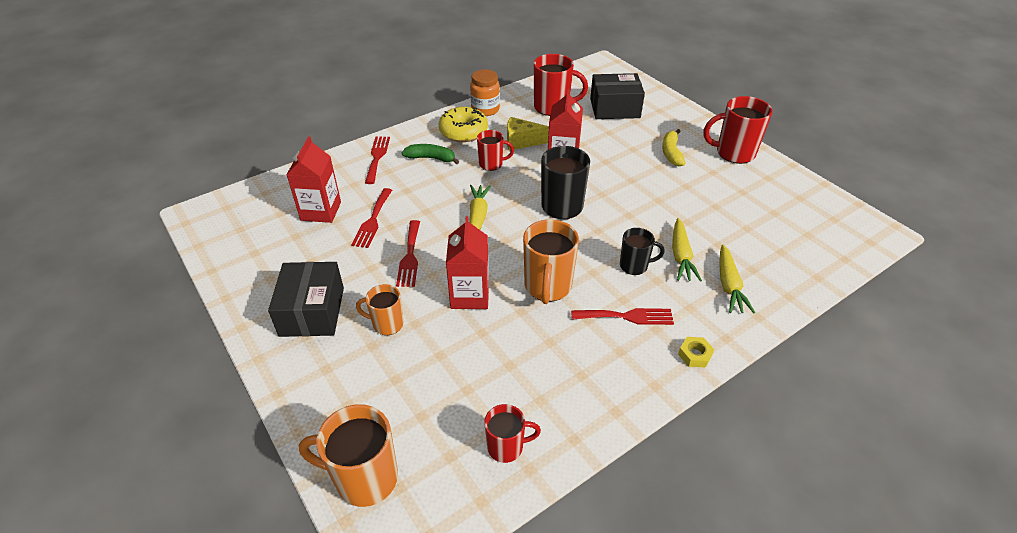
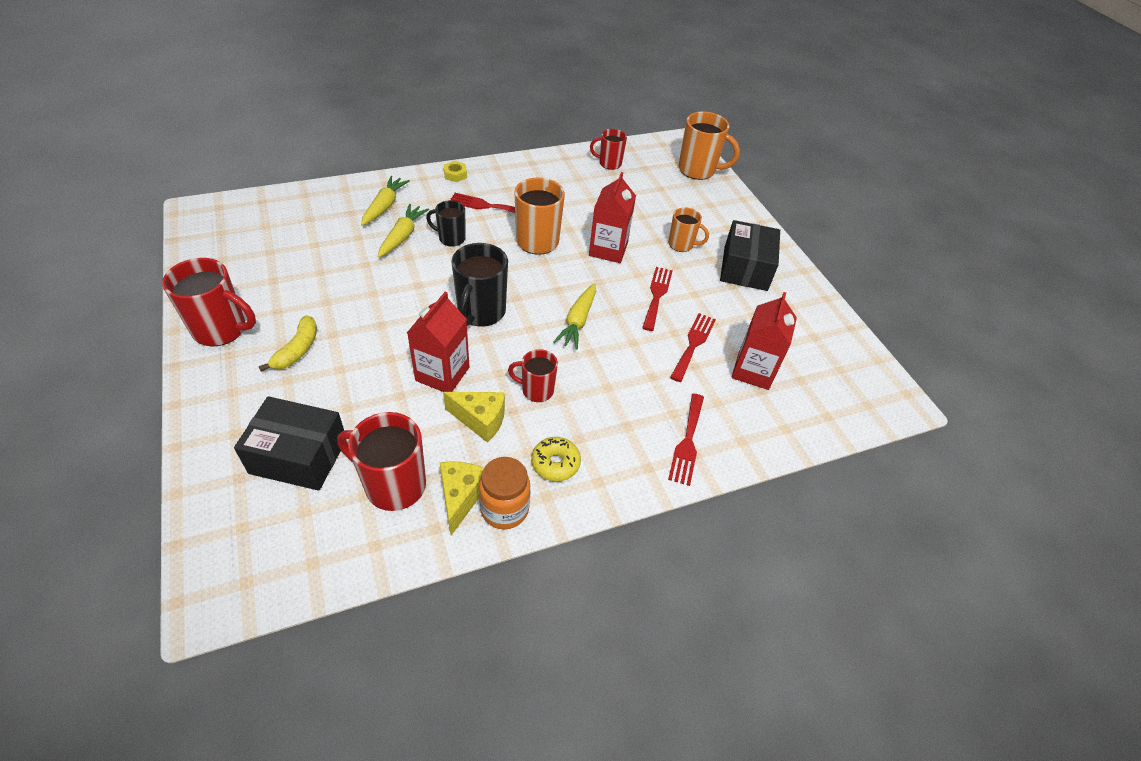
camera: 170 degrees left, 5 degrees up
(431, 158) = (613, 421): green banana -> none
(463, 132) = (555, 463): yellow donut -> yellow donut, size x0.65
(512, 109) = (461, 497): none -> yellow cheese

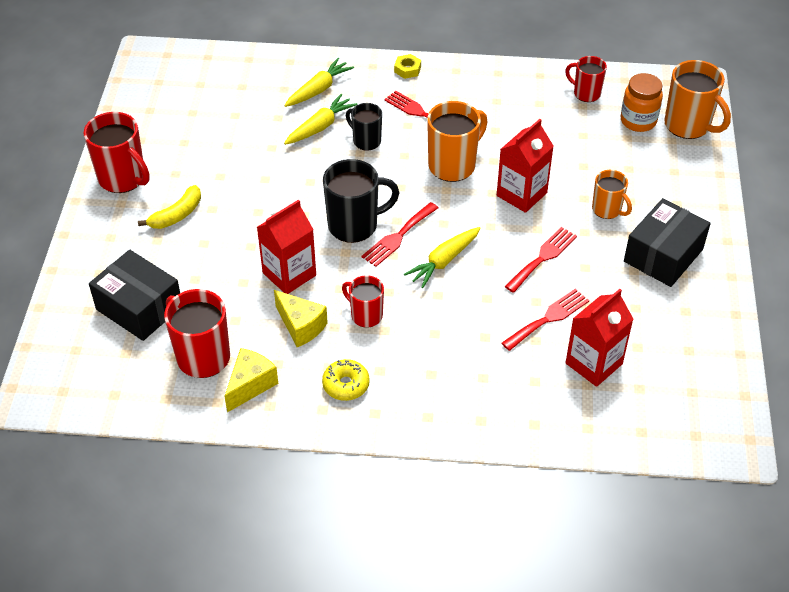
camera: 30 degrees right, 0 degrees up
(480, 312) = (354, 225): black mug -> black mug turned 150 degrees counterclockwise
(504, 509) = (281, 407): orange jar -> orange jar (638, 121)
(687, 442) = (479, 407): red fork -> red fork (398, 236)

